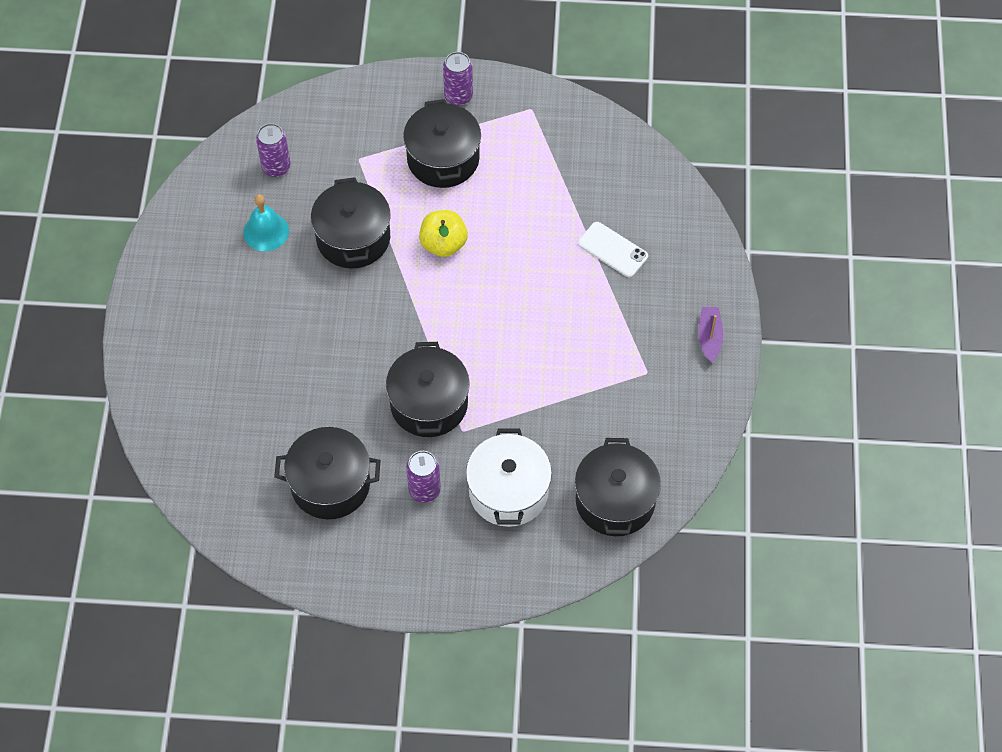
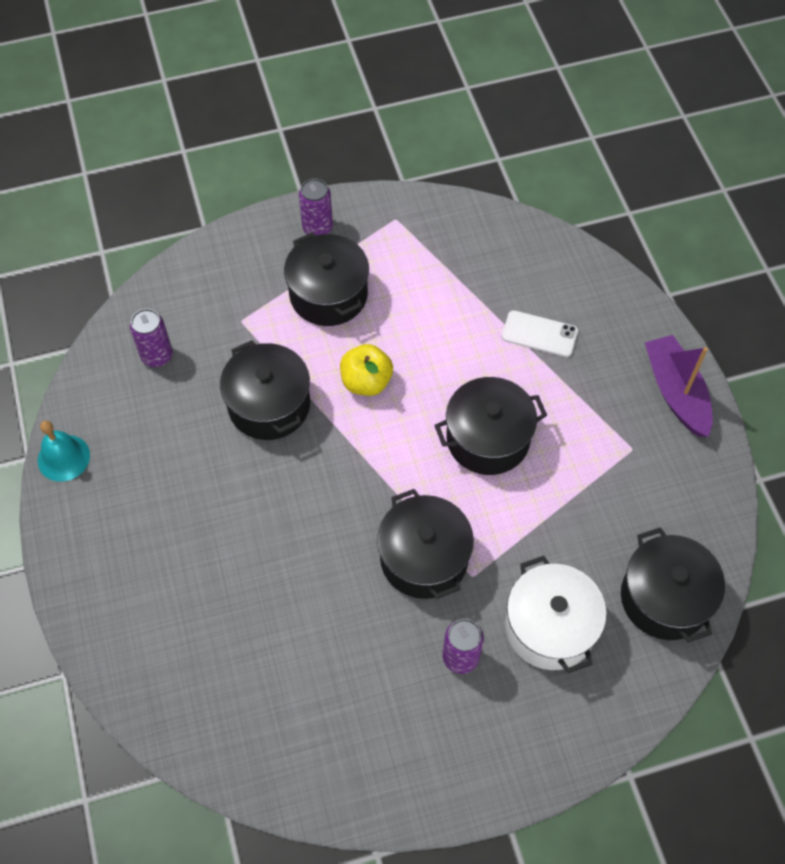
camera: 20 degrees left, 0 degrees up
(266, 231) = (172, 427): turquoise bell -> turquoise bell (63, 458)
(330, 484) = (355, 687): black pot -> black pot (488, 439)
(709, 337) = (676, 392): purple boat -> purple boat, size x1.72

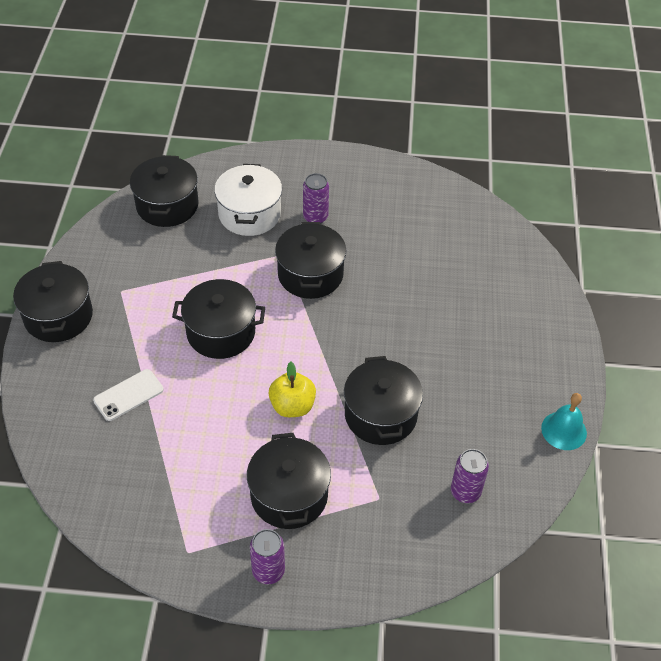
camera: 160 degrees left, 10 degrees down
(539, 334) = (128, 395): white phone -> white phone turned 75 degrees counterclockwise
(676, 392) = (58, 316): purple boat -> black pot

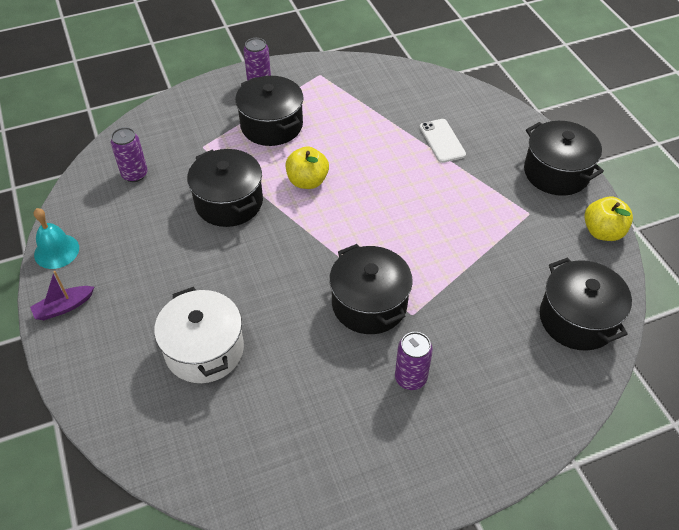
camera: 155 degrees right, 0 degrees up
(79, 252) = (602, 232): none -> yellow apple
(128, 395) = (442, 141): white phone -> white phone turned 45 degrees counterclockwise
(221, 332) = (411, 214): black pot -> none
(249, 214) = (484, 348): white pot -> white pot (204, 350)
(564, 371) = (64, 307): none -> purple boat

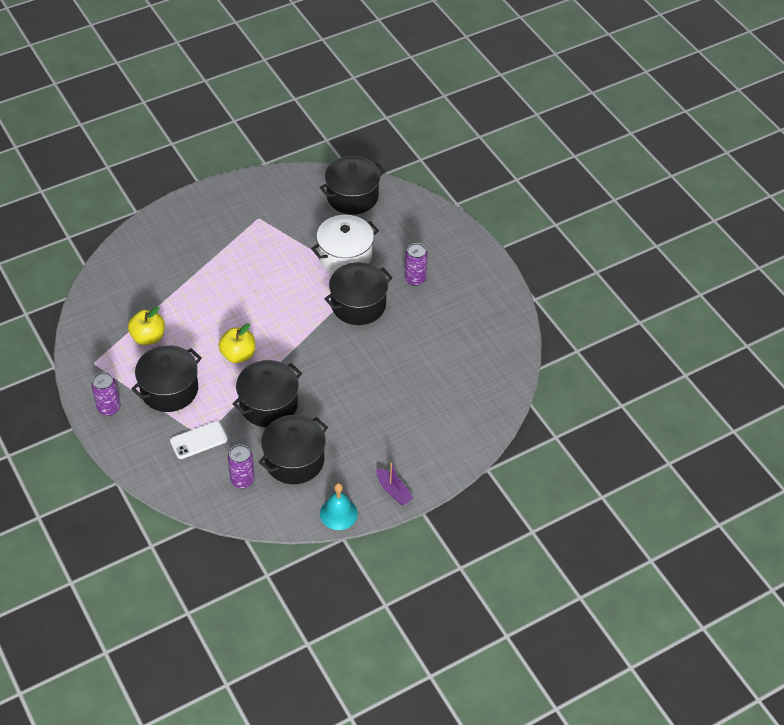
camera: 100 degrees left, 0 degrees up
(204, 350) = (415, 393): white pot -> white pot (345, 256)
(442, 141) = (181, 270): white phone -> white phone (199, 440)
(556, 172) = (213, 201): black pot -> black pot (294, 460)
(602, 232) = (272, 179): yellow apple -> yellow apple (148, 337)

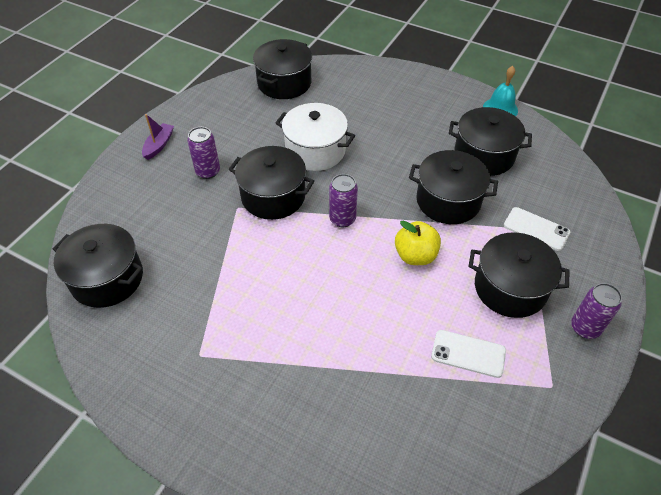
camera: 120 degrees left, 0 degrees up
(148, 337) = (468, 354): yellow apple -> white phone
(242, 480) = (538, 177): purple can -> purple can (342, 219)
(345, 256) = (212, 238): white pot -> white pot (315, 151)
(393, 491) = (448, 90): purple boat -> purple boat (159, 145)
(494, 373) = (284, 83): none -> black pot

